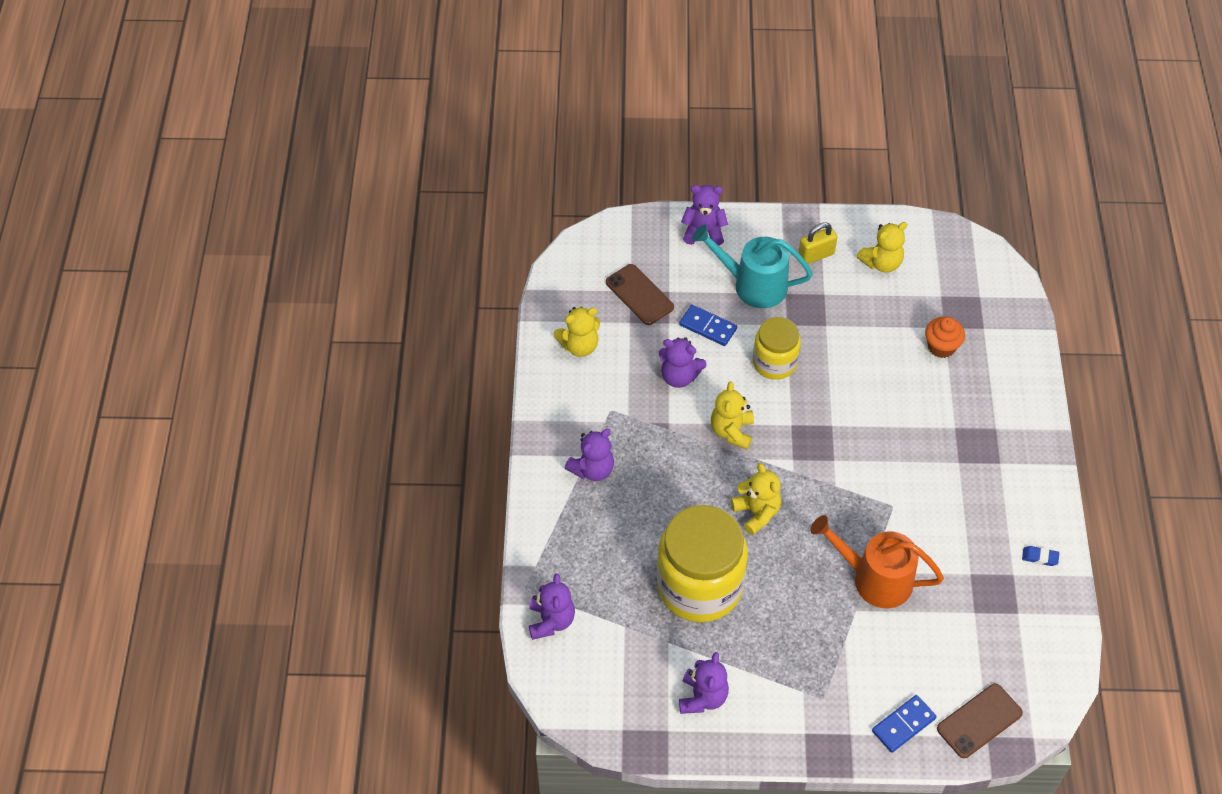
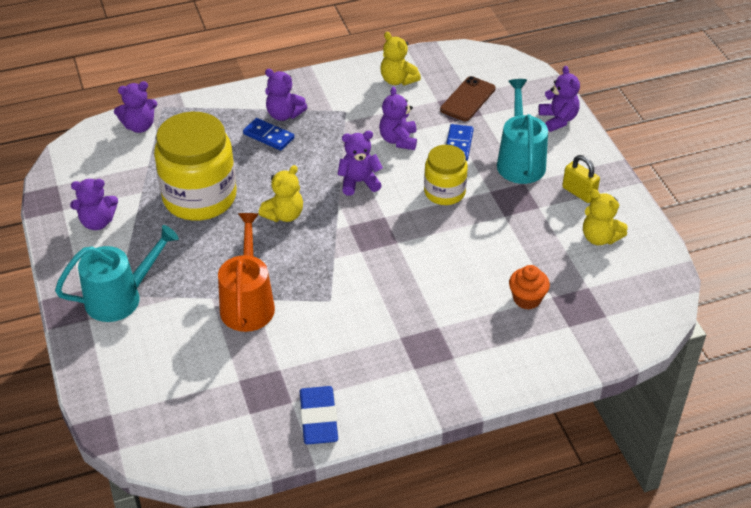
camera: 70 degrees right, 10 degrees down
(732, 431) = (359, 182): yellow teddy bear -> purple teddy bear
(829, 696) = (120, 298): none -> turquoise watering can
(903, 724) = (106, 352): blue domino -> blue domino (268, 136)
(979, 721) = (125, 405): brown phone -> none
(1040, 557) = (318, 419): blue eraser -> blue eraser, size x2.16

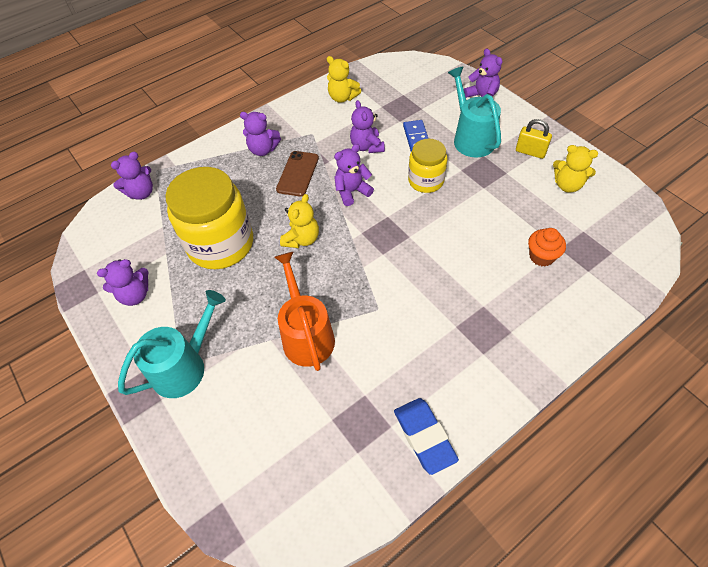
camera: 15 degrees left, 10 degrees up
(268, 136) = (258, 172): blue domino -> none
(468, 99) = (404, 99): brown phone -> brown phone (298, 173)

